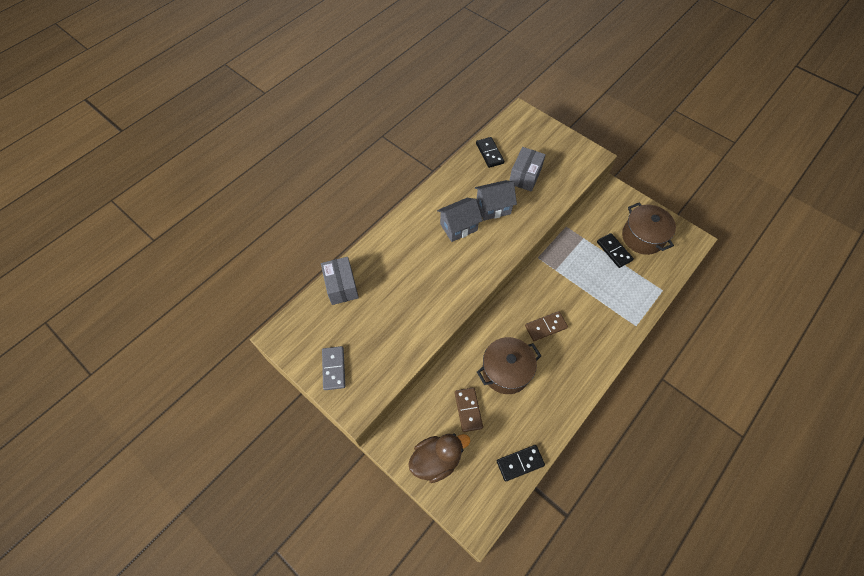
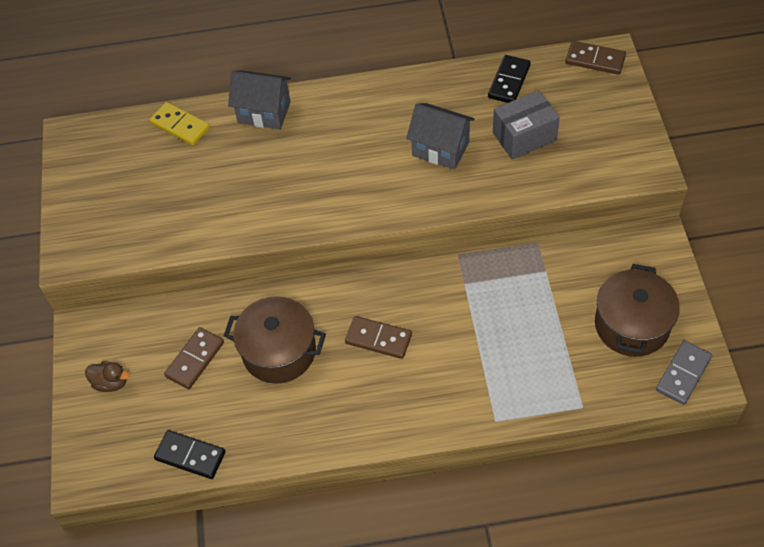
camera: 45 degrees right, 5 degrees down
(333, 368) = (88, 203): grey domino -> grey domino (683, 374)
(341, 286) = (180, 125): grey box -> yellow domino
(436, 460) = (111, 382): brown duck -> brown duck, size x0.53
(458, 227) = (374, 144): grey house -> grey house (264, 112)
(517, 119) = (595, 60): none -> brown domino
(614, 251) = (569, 315): black domino -> none

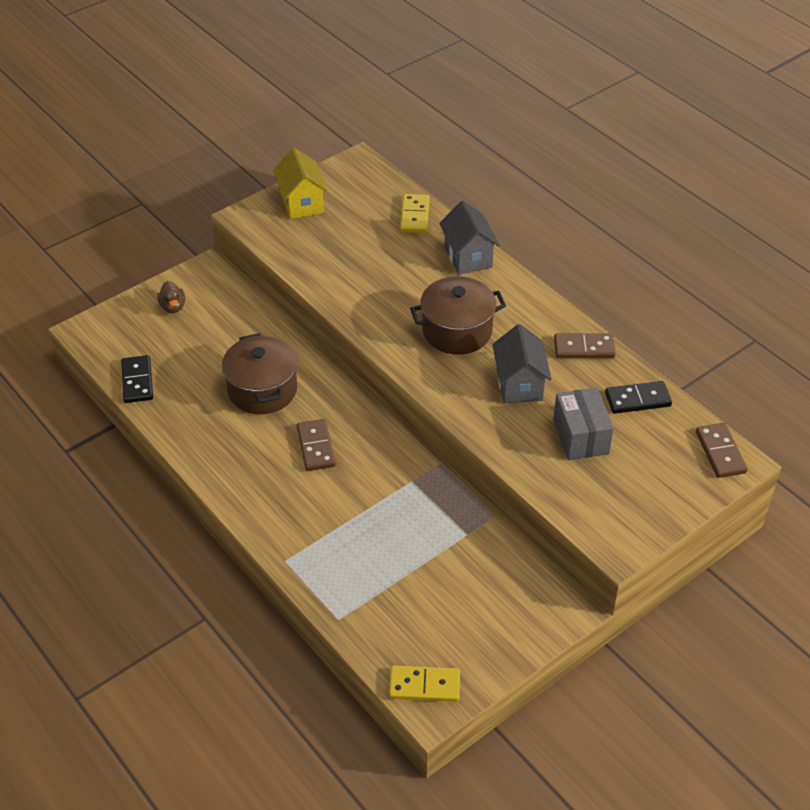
camera: 55 degrees right, 10 degrees down
(88, 204) = (301, 203): none -> yellow house
(195, 359) = (223, 344): brown domino -> brown domino (584, 348)
(524, 136) = (580, 436): grey box -> grey box turned 45 degrees clockwise
(632, 325) = (452, 624): brown pot -> brown pot (457, 331)
(683, 374) = (424, 685): grey domino -> yellow domino

